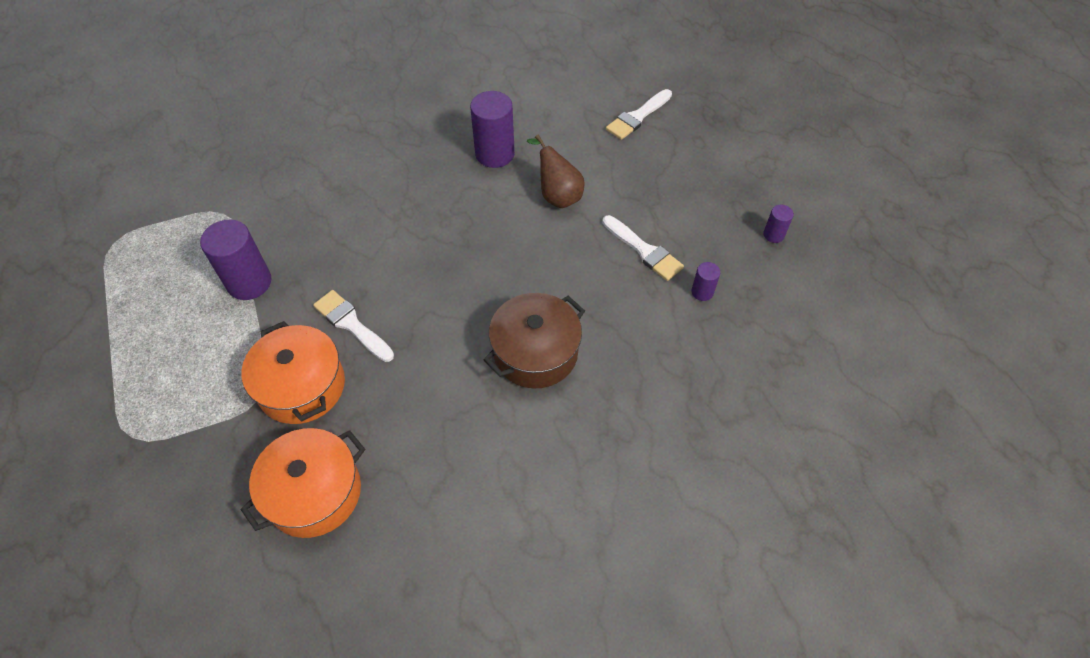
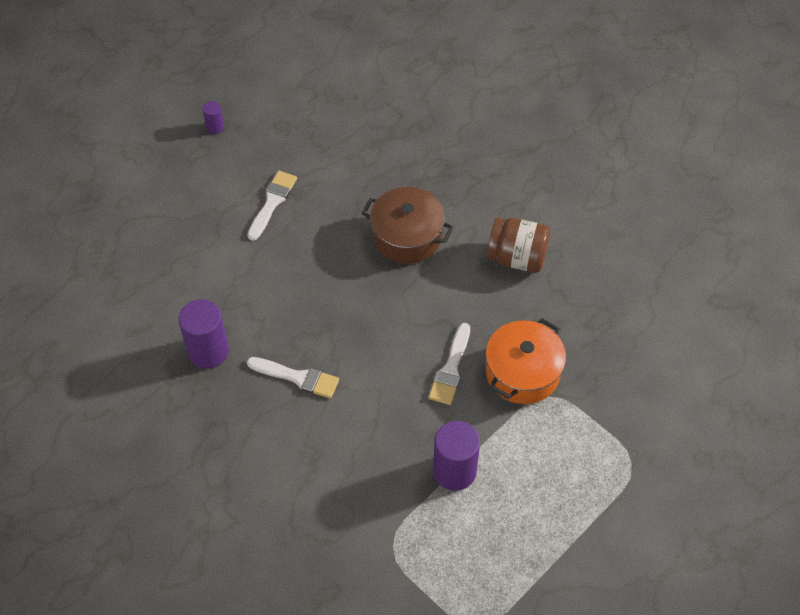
camera: 115 degrees left, 0 degrees up
(314, 492) = (592, 318): orange pot -> none
(443, 451) = (517, 258): none -> brown jar
(557, 195) = (239, 282): brown pear -> none
(637, 117) = (108, 257): white brush -> white brush (297, 377)
(702, 292) = (296, 155): purple cylinder -> none

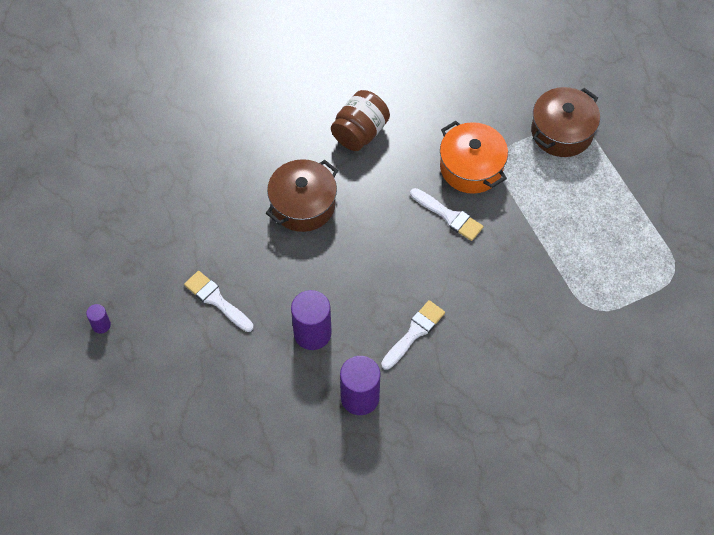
camera: 70 degrees left, 5 degrees up
(454, 471) = (543, 245): purple cylinder -> purple cylinder (312, 333)
(615, 451) = (562, 132): none -> brown pot

